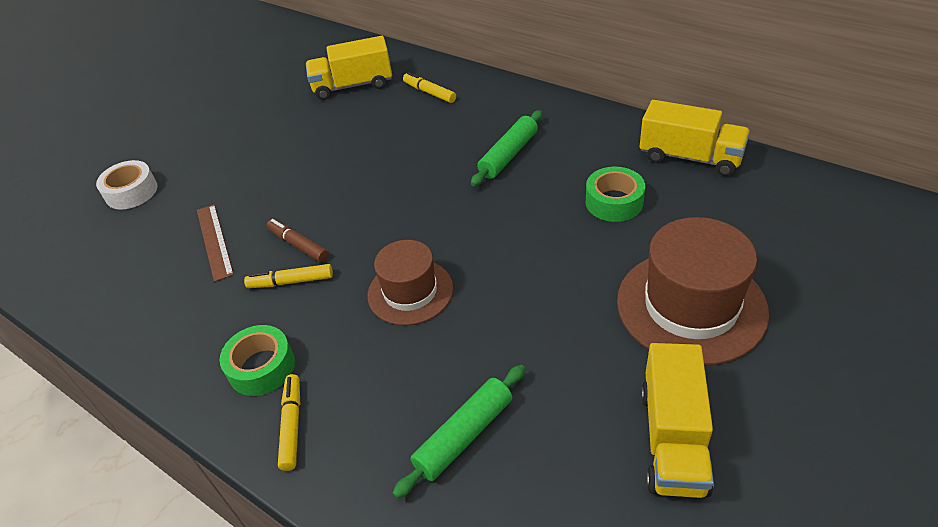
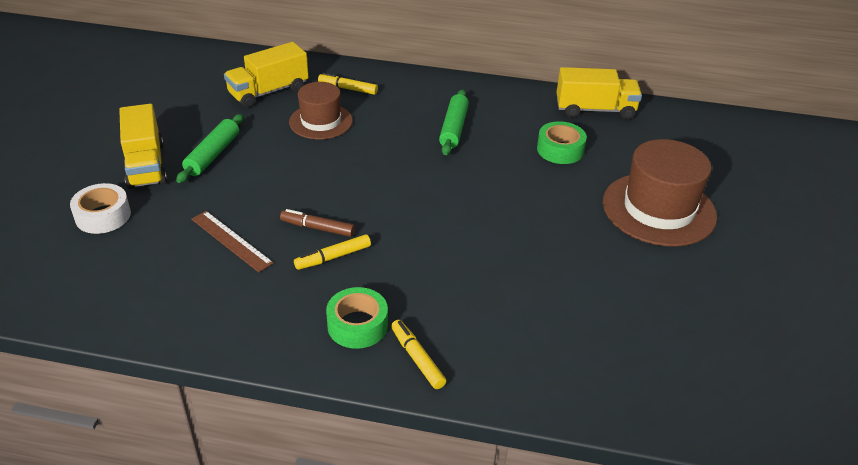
camera: 30 degrees left, 5 degrees down
(410, 292) = (444, 243): brown hat -> brown hat (321, 121)
(464, 435) = (558, 329): green rolling pin -> green rolling pin (213, 155)
(673, 439) = (699, 293): yellow truck -> yellow truck (146, 165)

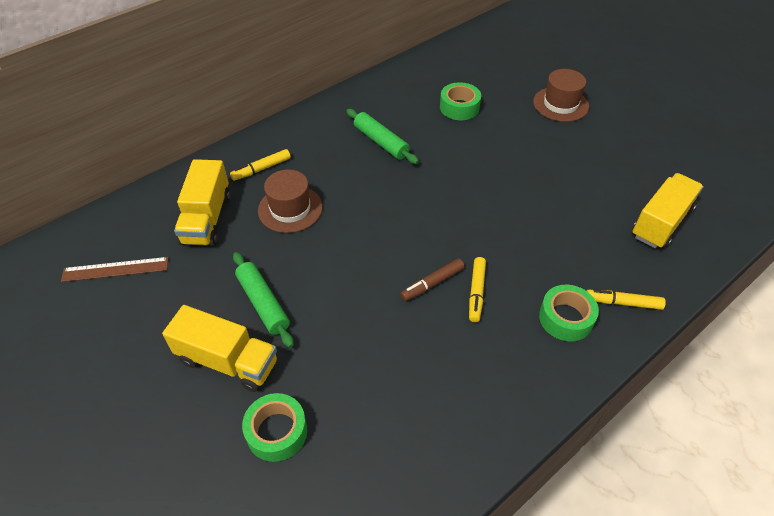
camera: 50 degrees left, 10 degrees up
(103, 216) = (277, 431): white tape -> green tape
(231, 240) = (400, 348): brown ruler -> brown ruler (115, 269)
(595, 110) = (431, 66): yellow truck -> yellow truck (661, 222)
(658, 209) = (560, 104): brown hat -> brown hat, size x0.63

